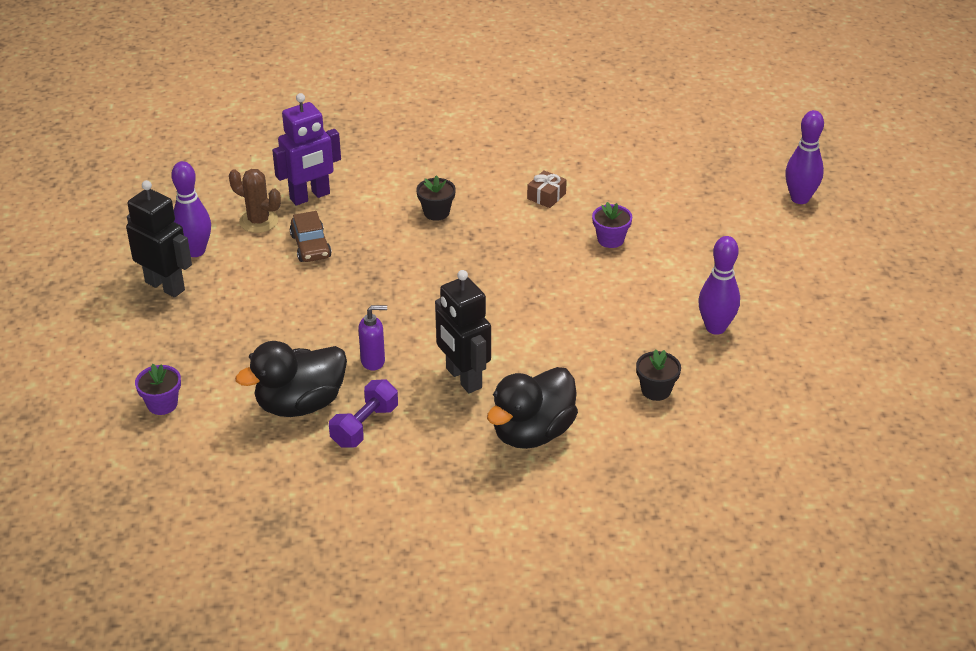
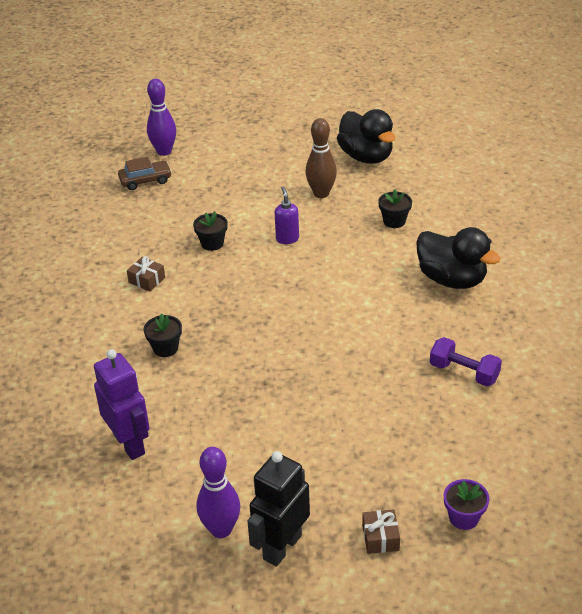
camera: 90 degrees left, 0 degrees up
(156, 346) = (380, 537): none -> brown gift
(259, 221) = (170, 481): brown cactus -> none
(300, 404) = (445, 416): black duck -> black duck (366, 157)
(310, 246) = (215, 434): brown car -> brown car (145, 180)
(373, 361) = (382, 374): purple soap dispenser -> purple soap dispenser (287, 238)
(463, 378) = (396, 319): black robot -> none
(610, 239) = (212, 243): purple flower pot -> black flower pot
(715, 328) = (321, 193): purple bowling pin -> brown bowling pin

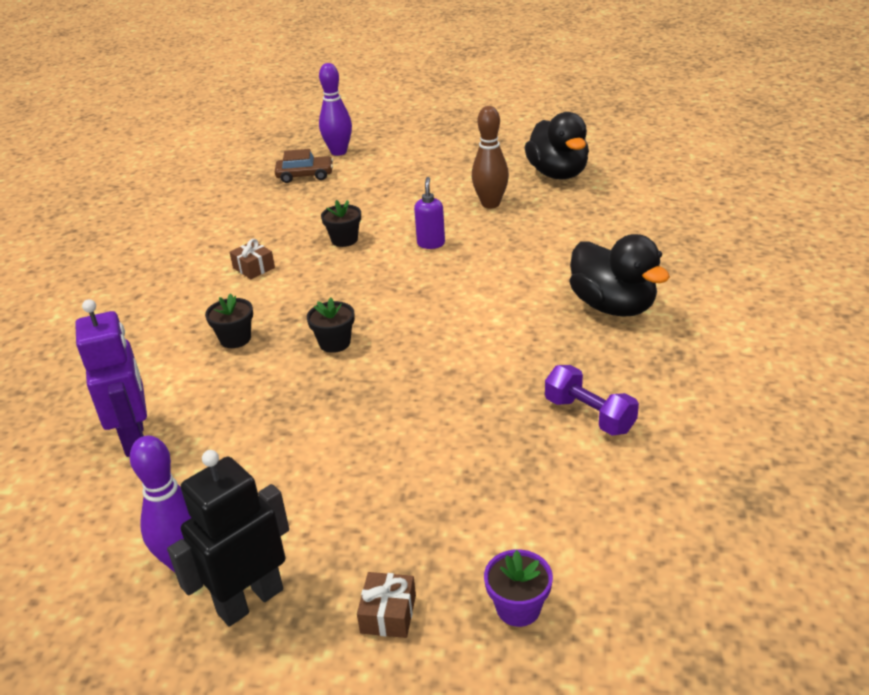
camera: 15 degrees right, 5 degrees down
(394, 221) = (565, 238): black flower pot -> black flower pot (334, 343)

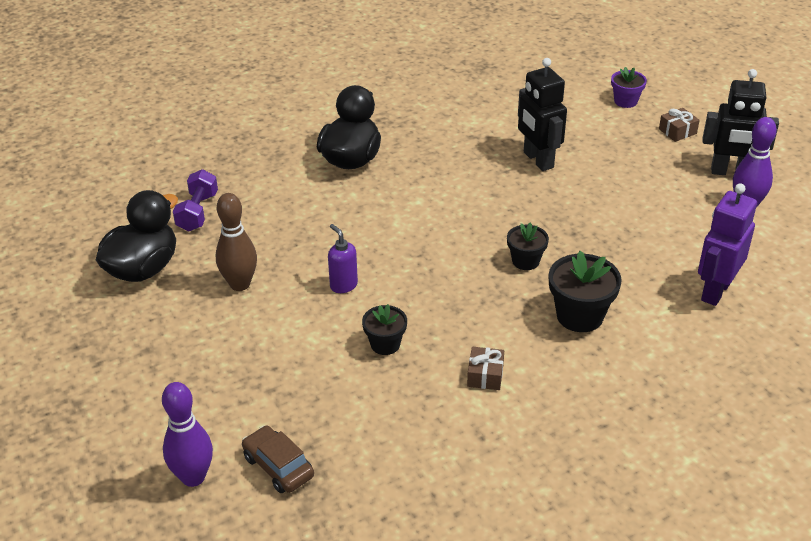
camera: 130 degrees left, 5 degrees up
(235, 339) = (580, 316): black flower pot -> black flower pot, size x1.62
(431, 244) = (343, 285): purple soap dispenser -> purple soap dispenser turned 90 degrees clockwise
(474, 433) = (538, 160): none -> black robot
(589, 415) = (475, 129): purple dumbbell -> purple dumbbell (197, 212)

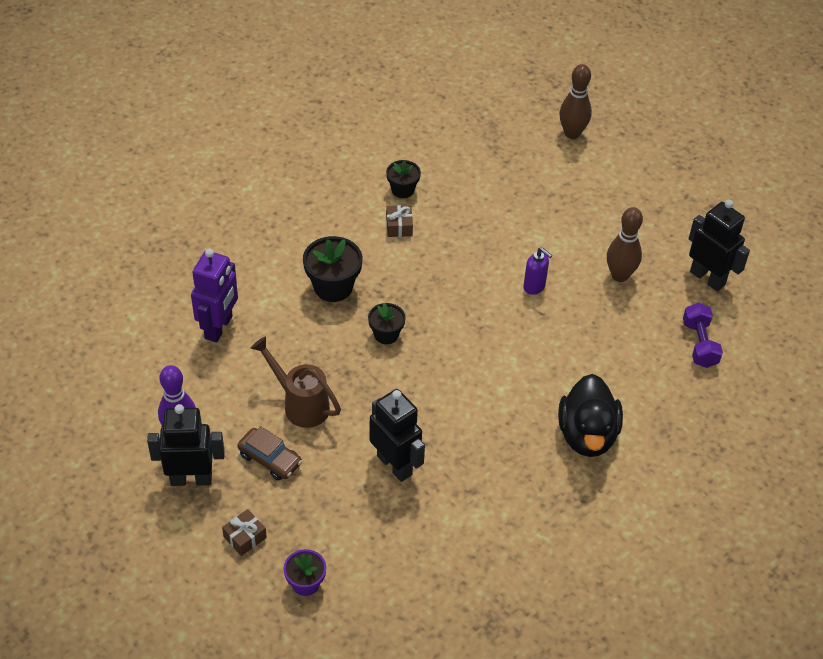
camera: 165 degrees right, 10 degrees up
(143, 269) = (707, 278): black duck -> black robot
(193, 477) = (572, 133): purple bowling pin -> brown bowling pin
(278, 466) = (521, 146): brown car -> brown car (270, 459)
(385, 344) = (481, 240): black flower pot -> black flower pot (402, 190)
(625, 213) = (300, 404): none -> brown watering can

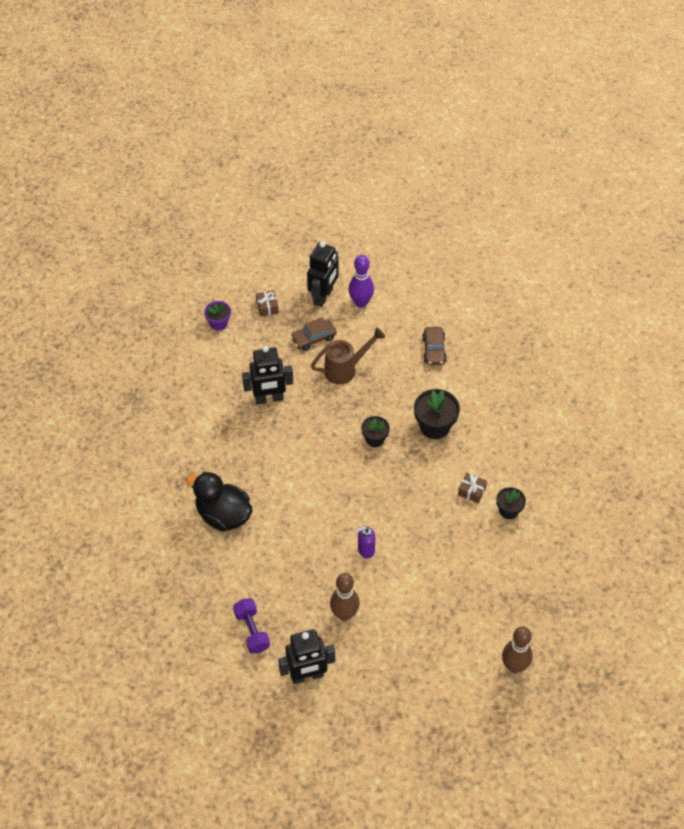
camera: 120 degrees right, 5 degrees up
(219, 327) = (434, 350): purple robot -> brown car
(699, 344) = (252, 631): purple dumbbell -> purple dumbbell turned 45 degrees clockwise

